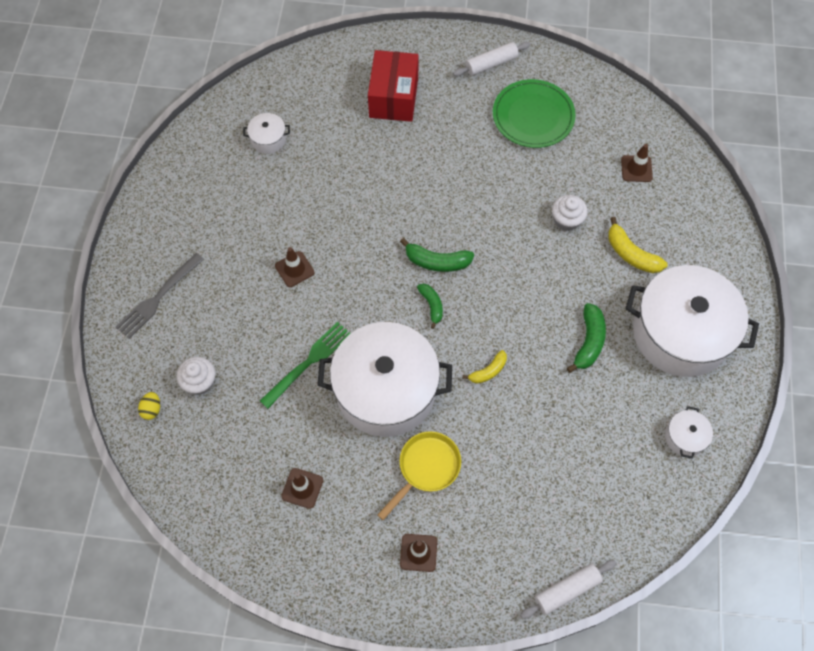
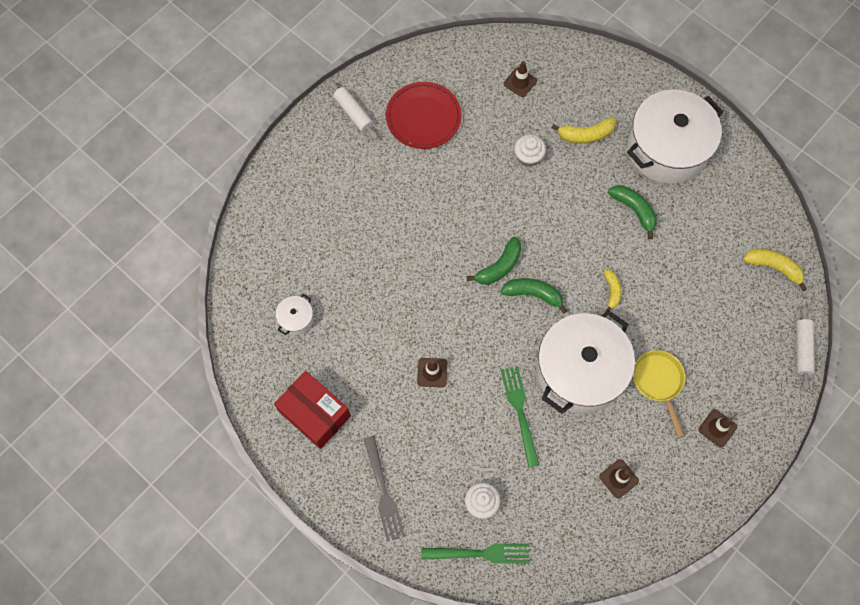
camera: 55 degrees left, 5 degrees up
(152, 409) = (480, 553): yellow egg -> green fork
(393, 97) = (329, 201): red box -> red box (315, 414)
(431, 305) = (533, 294): green banana -> green banana, size x1.54
(491, 64) = (353, 113): white rolling pin -> white rolling pin turned 45 degrees counterclockwise
(533, 116) = (423, 117): green plate -> red plate
(635, 509) = (773, 267): none -> yellow banana
(685, 437) = (743, 201): white pot -> none

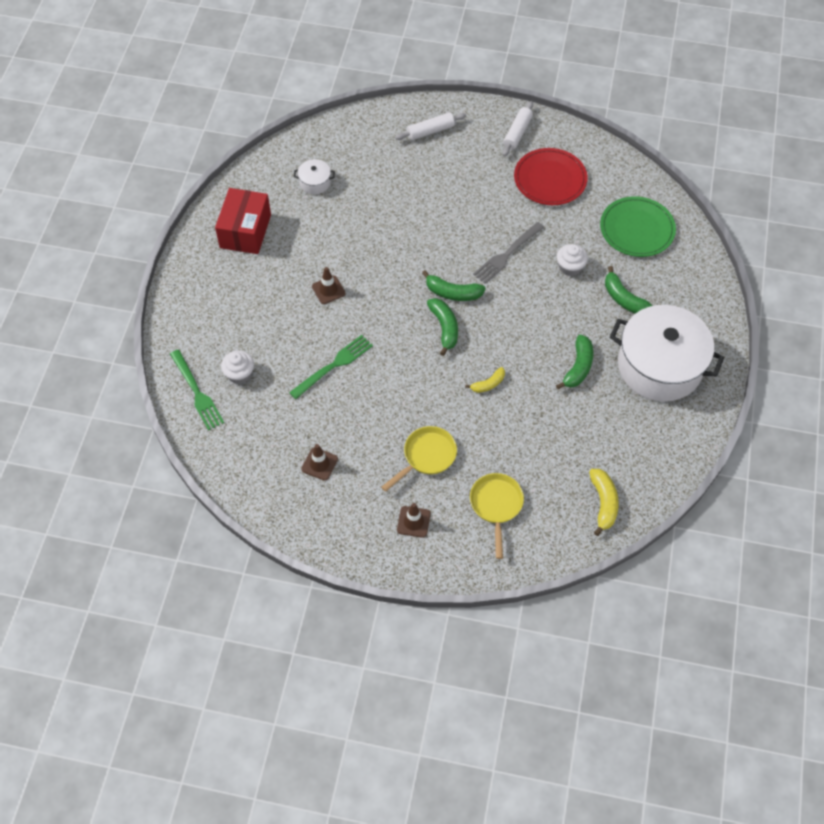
camera: 60 degrees right, 10 degrees down
(383, 492) = (209, 305): grey fork -> grey fork (507, 254)
(520, 82) = (637, 229): brown traffic cone -> green plate
(580, 371) = (398, 392): white pot -> none
(585, 135) = (624, 299): yellow banana -> green banana
(735, 352) = (496, 506): none -> yellow pan
(802, 349) = (537, 561): white rolling pin -> white rolling pin (430, 131)

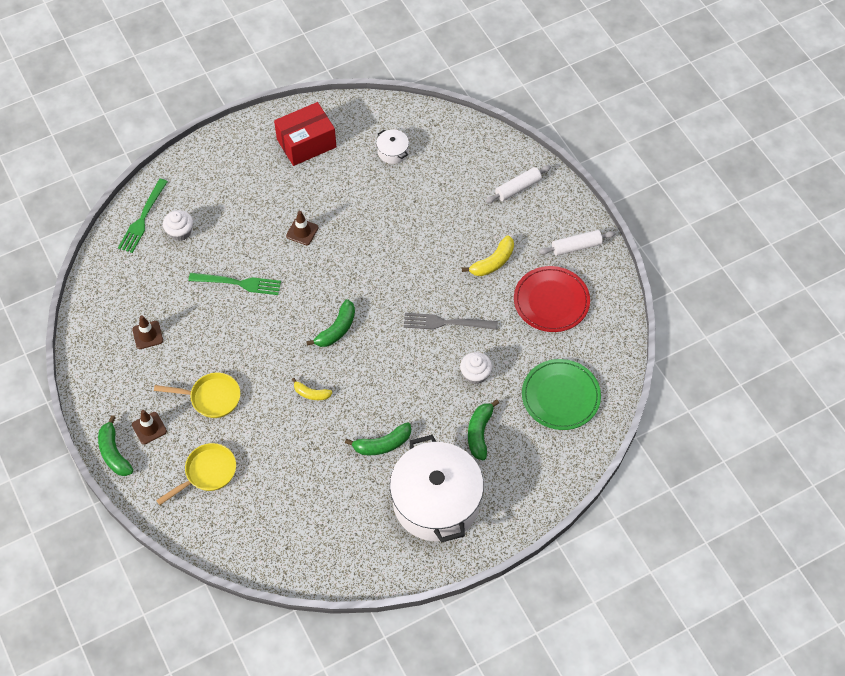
camera: 50 degrees right, 0 degrees up
(430, 131) = (518, 188): white rolling pin -> white rolling pin turned 60 degrees counterclockwise
(453, 293) = (374, 312): green banana -> green banana (114, 453)
(603, 503) = (271, 544): yellow banana -> yellow banana (493, 262)

